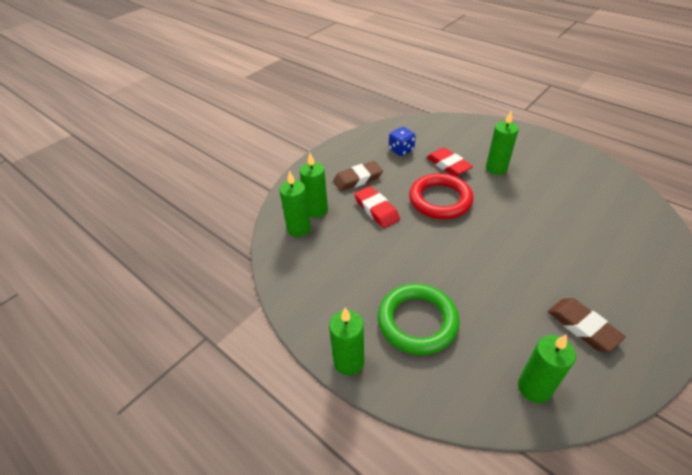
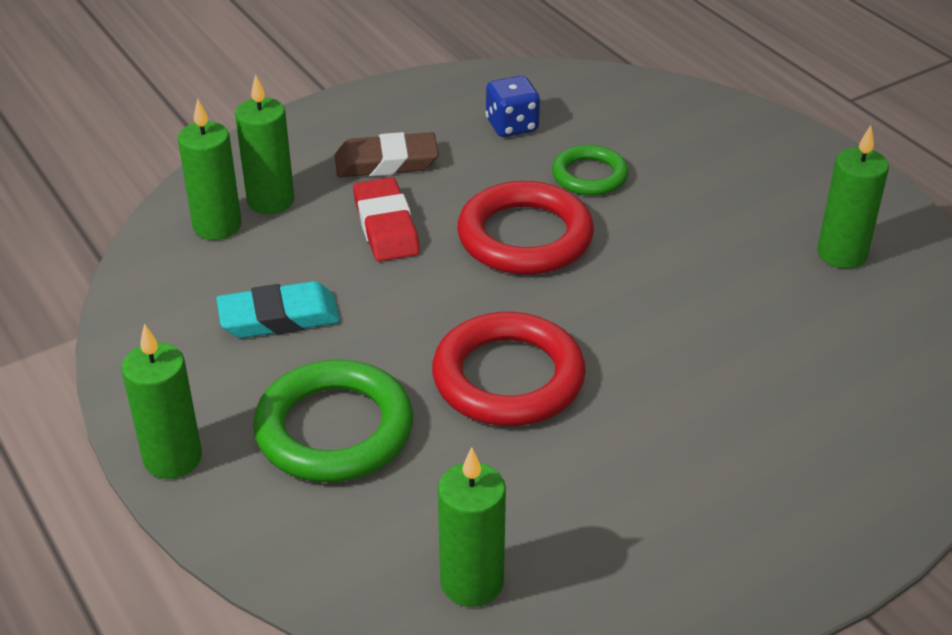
camera: 15 degrees right, 5 degrees down
(355, 268) = (279, 317): none -> turquoise eraser
(448, 165) = (589, 176): red eraser -> green ring
(478, 271) = (508, 378): none -> red ring
(496, 168) = (686, 204): green candle -> green candle (842, 254)
(582, 327) = (639, 516): brown eraser -> none

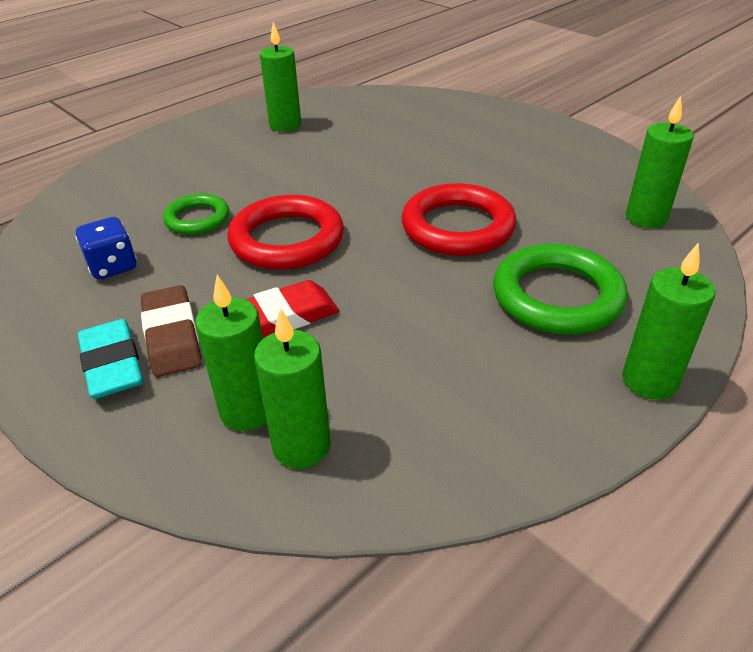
camera: 100 degrees left, 0 degrees up
(279, 317) = (438, 358): turquoise eraser -> turquoise eraser (112, 364)

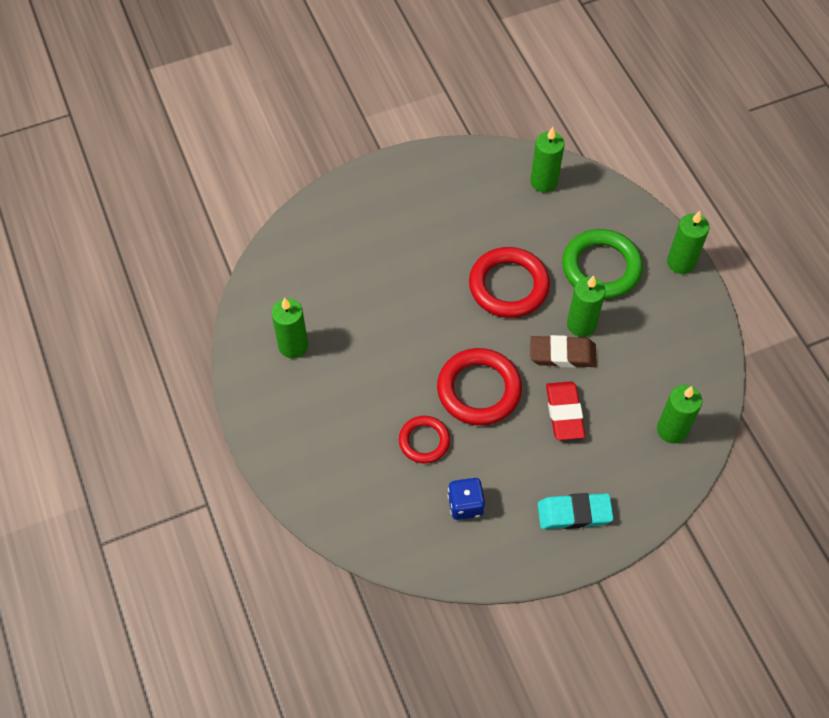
camera: 70 degrees left, 20 degrees up
(172, 336) = (559, 477): brown eraser -> brown eraser (562, 354)
(197, 219) = (424, 441): green ring -> red ring
(247, 411) = (638, 449): green candle -> green candle (581, 324)

